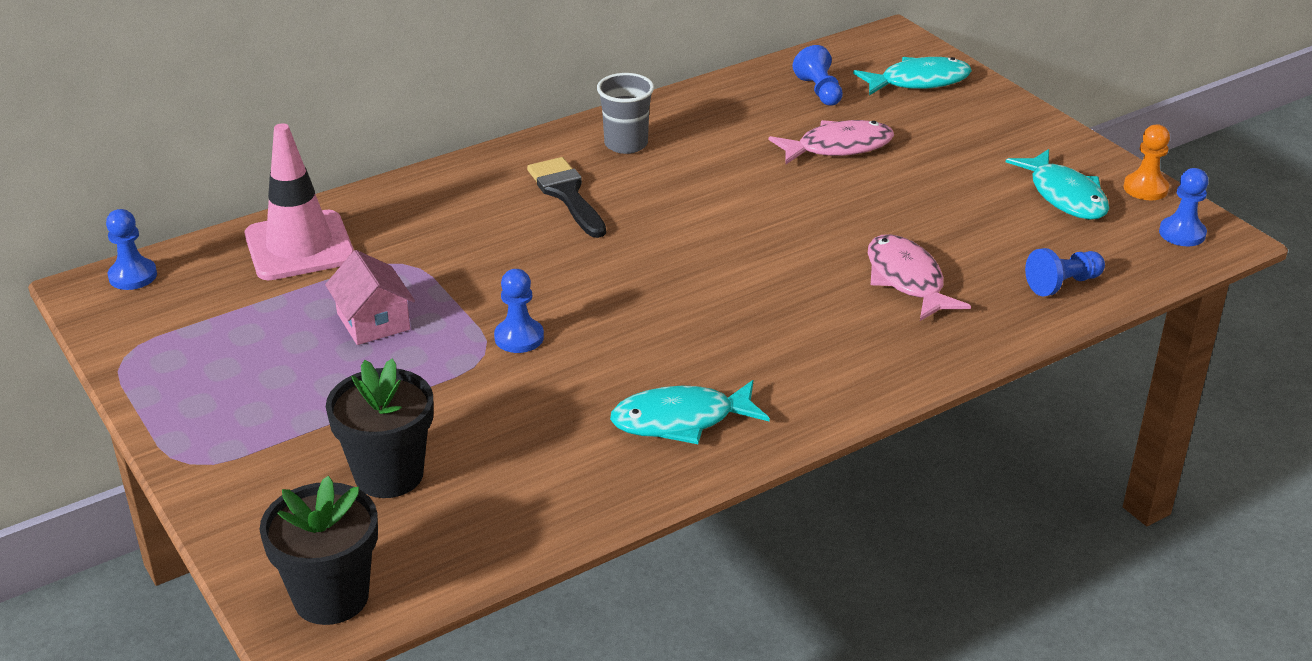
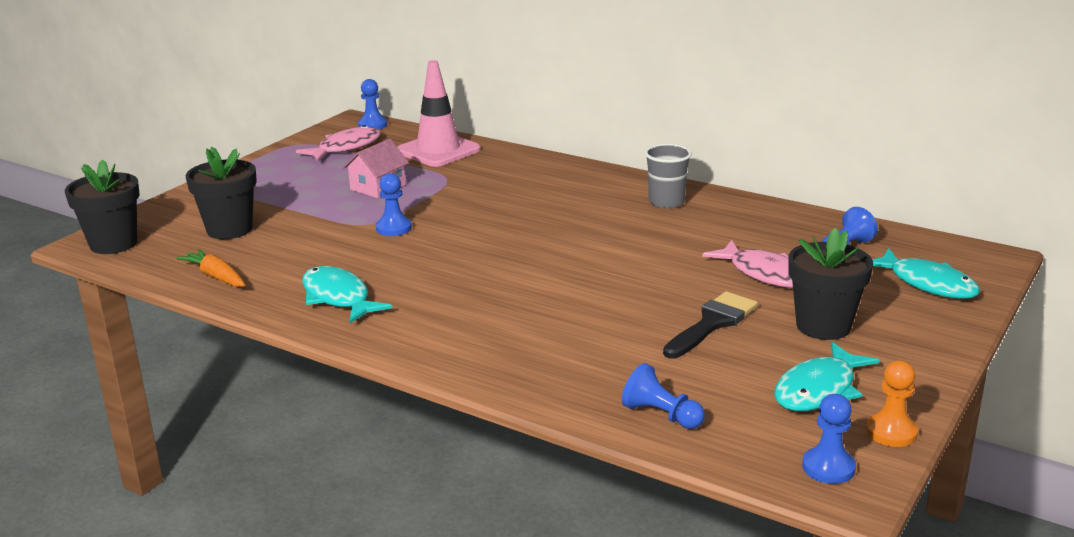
camera: 65 degrees right, 10 degrees down
(537, 510) = (216, 277): none -> orange carrot
(566, 194) = (577, 201): black brush -> black brush (712, 323)
(907, 280) = (593, 342): pink fish -> pink fish (345, 148)
(959, 155) = (823, 326): none -> black flower pot

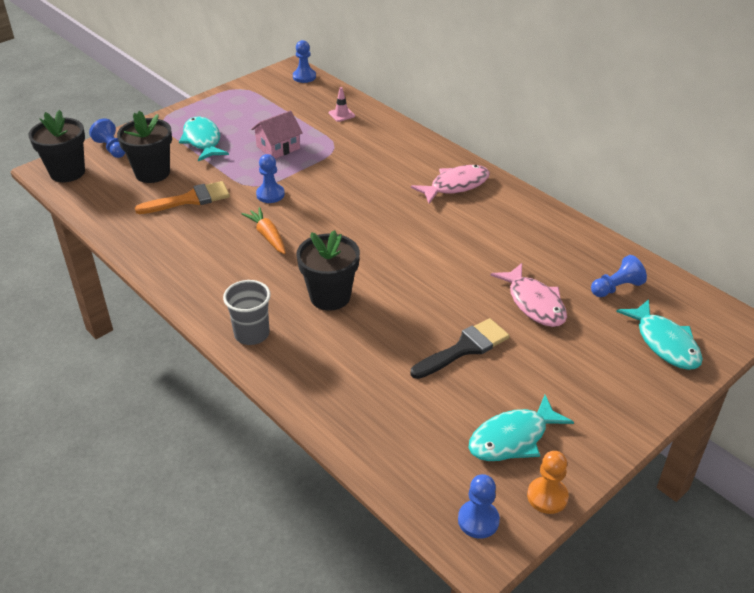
camera: 15 degrees right, 15 degrees up
(216, 277) = (123, 221): orange carrot -> orange carrot (267, 236)
(293, 246) = (190, 199): none -> orange brush
(338, 298) = (198, 260): turquoise fish -> turquoise fish (202, 140)
(345, 148) = (273, 99): pink fish -> pink fish (455, 185)
(438, 150) = (341, 114): pink traffic cone -> pink traffic cone, size x0.40
(661, 415) = (378, 435): blue pawn -> blue pawn (111, 148)
(666, 202) = (494, 206): grey cup -> grey cup (252, 334)
(823, 326) = (552, 371): black flower pot -> black flower pot (330, 296)

